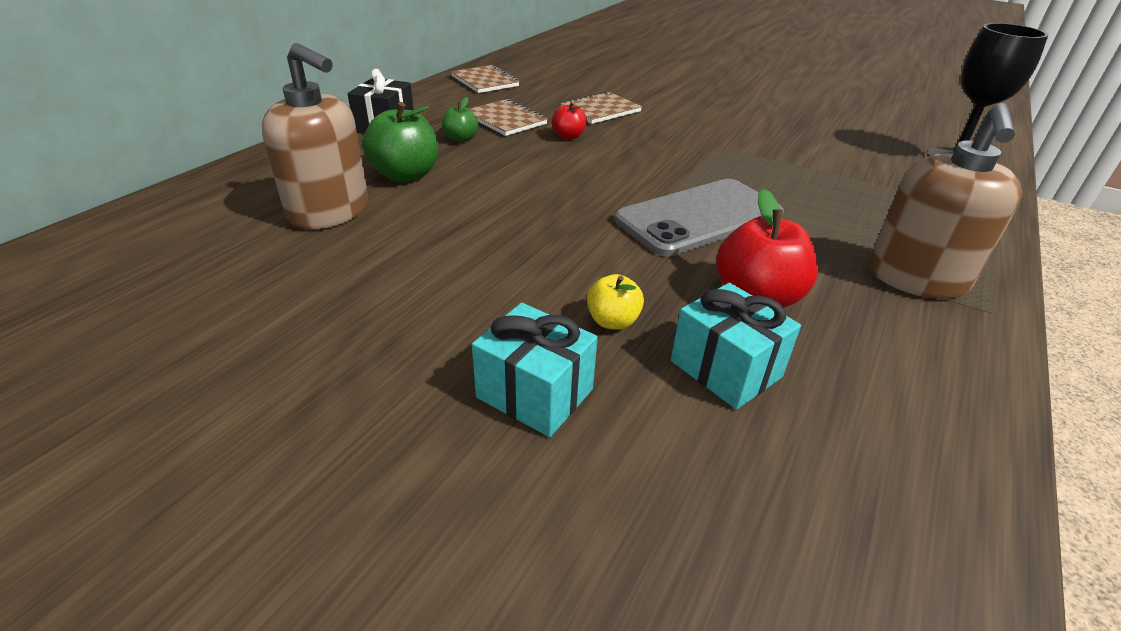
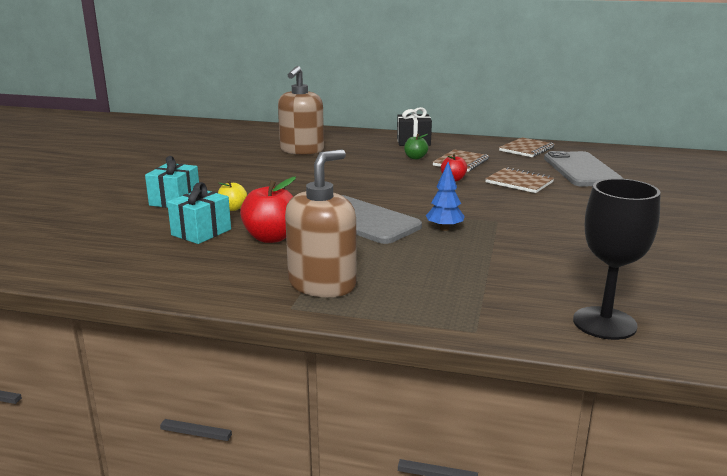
camera: 75 degrees right, 15 degrees down
(405, 175) = (354, 155): green apple -> none
(577, 78) = (581, 170): none -> grey phone
(738, 175) = (444, 229): none -> blue tree
(916, 278) = (322, 284): brown soap dispenser -> brown soap dispenser turned 120 degrees clockwise

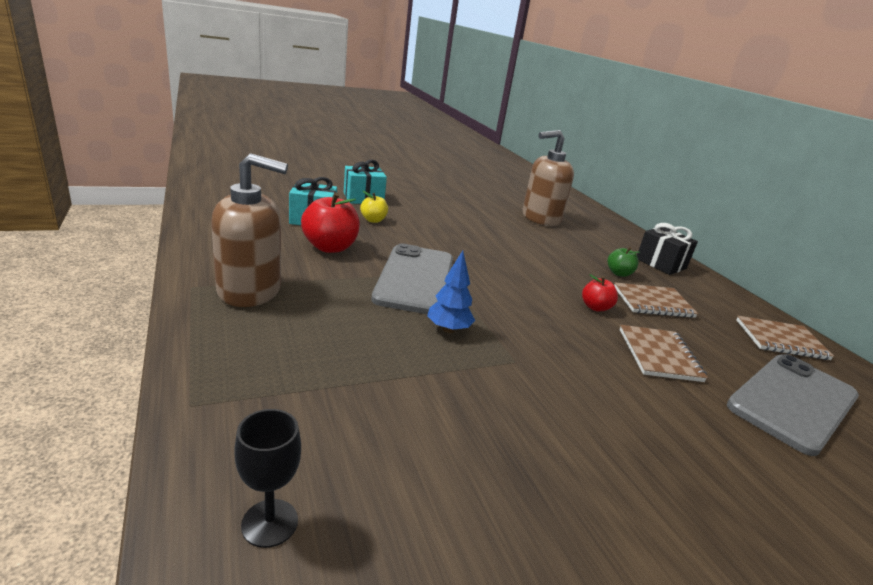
camera: 50 degrees right, 5 degrees up
(604, 323) = (270, 523): black goblet -> black goblet, size x0.56

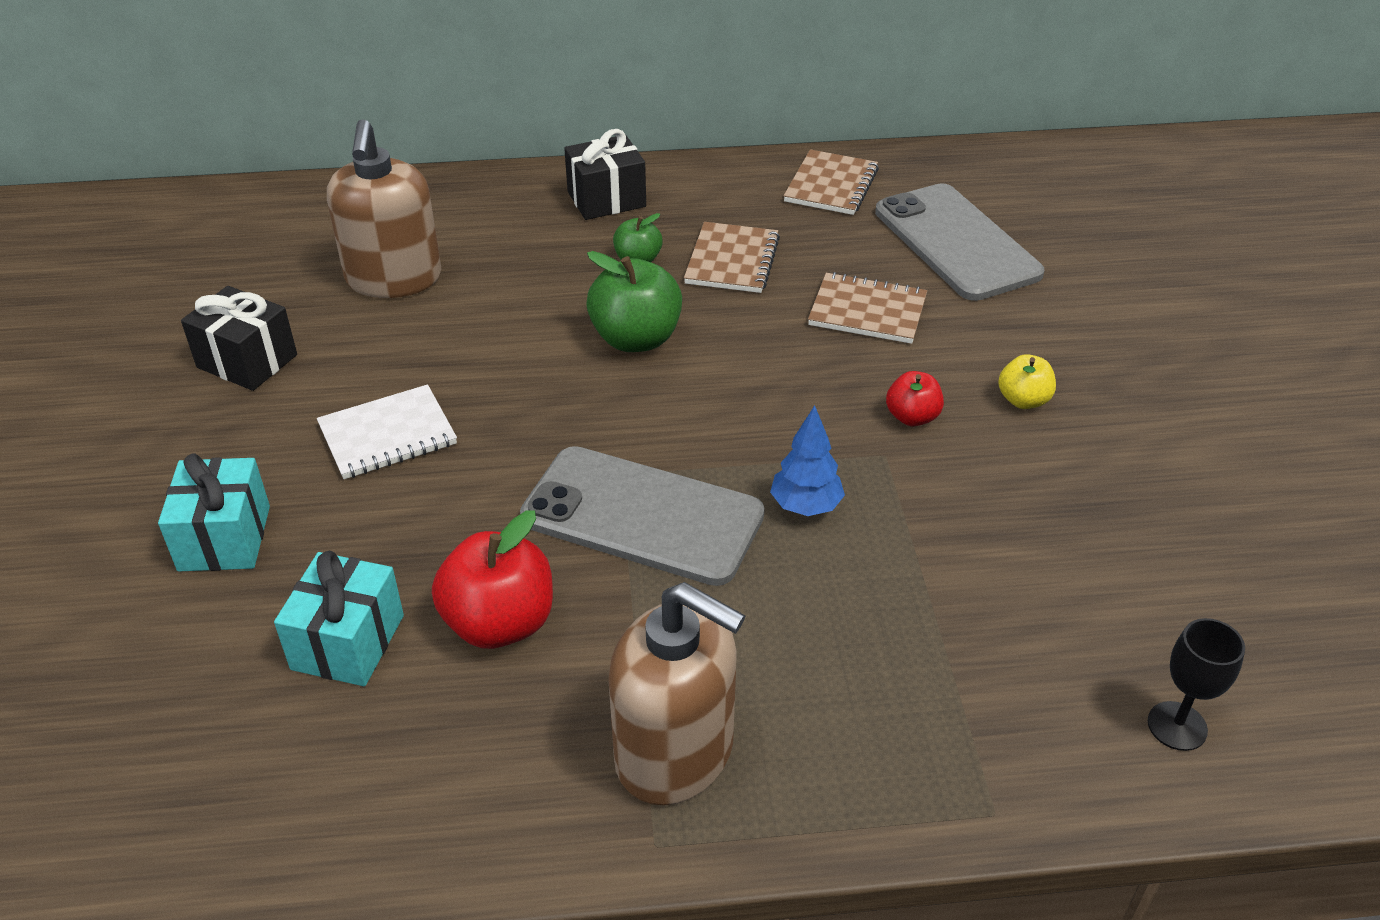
camera: 70 degrees left, 15 degrees up
(250, 290) = (675, 753): brown soap dispenser -> brown soap dispenser turned 105 degrees clockwise
(373, 220) = (365, 537): yellow apple -> yellow apple (1023, 400)
(437, 221) = (387, 435): none -> white notebook
(464, 196) = (247, 361): none -> black gift
(552, 274) = (636, 339): none -> green apple
(595, 307) = (745, 326): red apple -> red apple (912, 417)

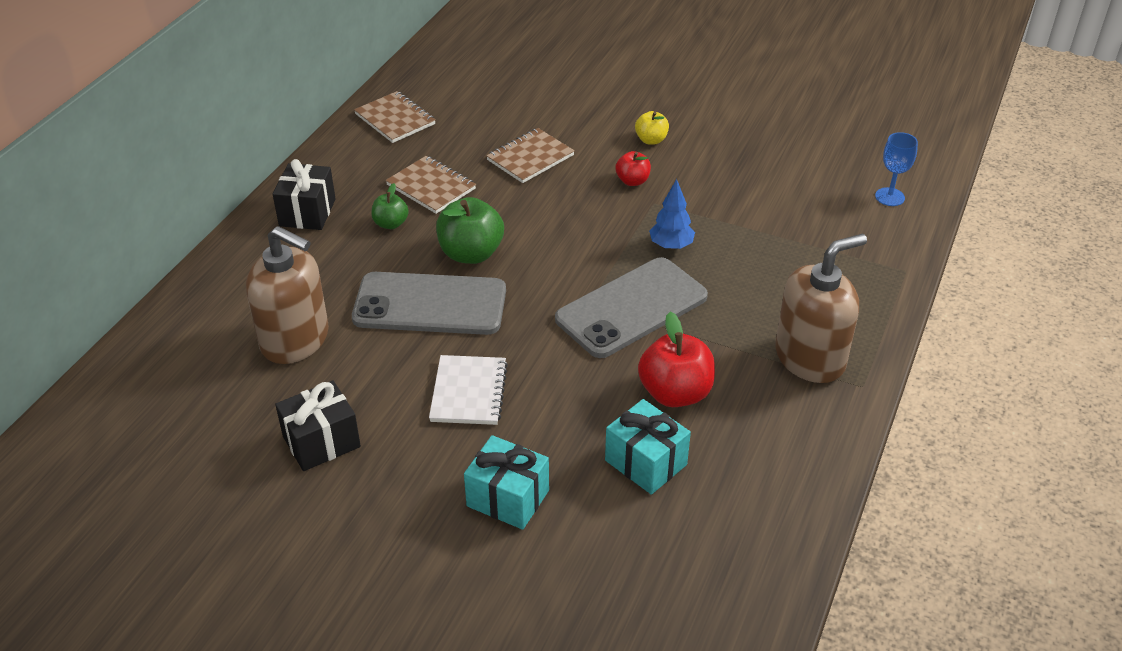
camera: 60 degrees left, 0 degrees up
(956, 243) = (499, 101): grey phone -> grey phone (430, 305)
(1177, 726) = (889, 197): black goblet -> blue goblet

